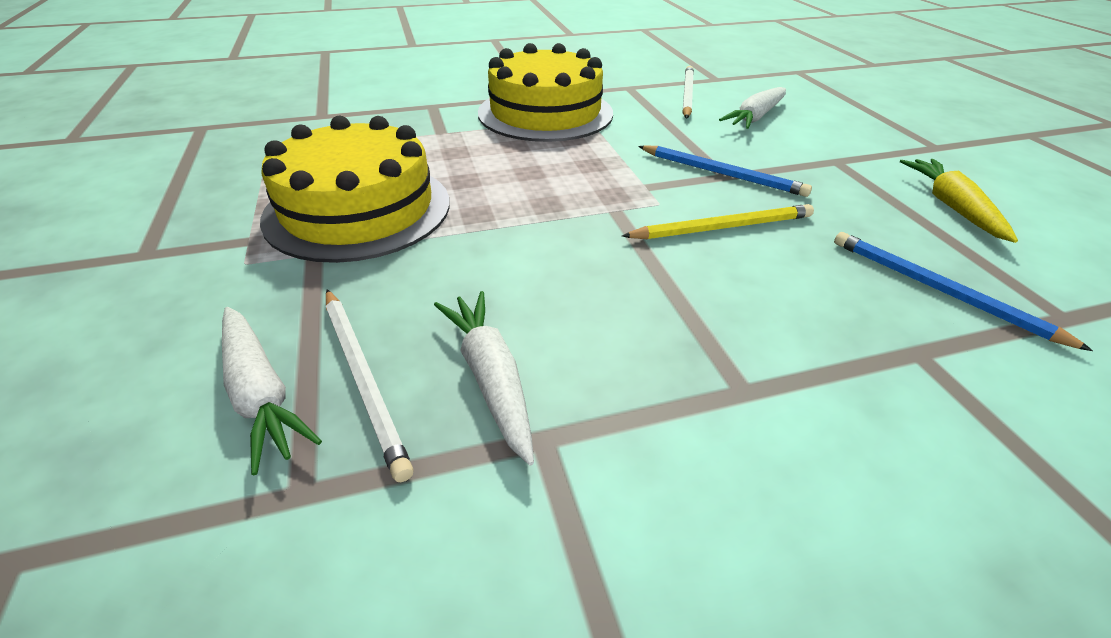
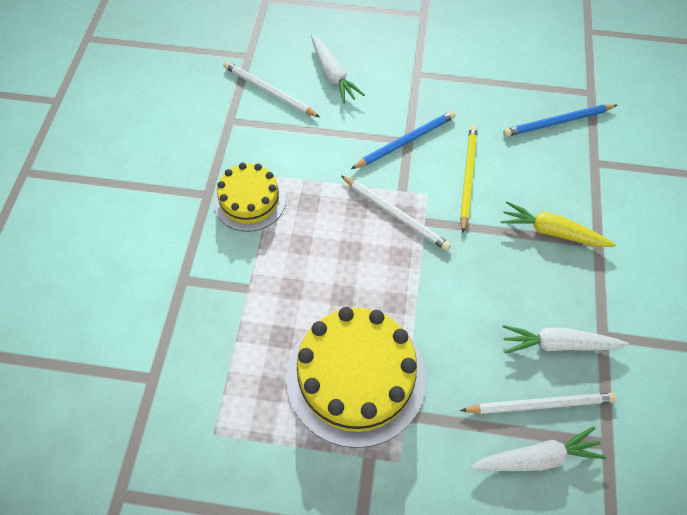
camera: 65 degrees left, 20 degrees up
(545, 113) = (250, 200): yellow cake -> yellow cake, size x0.60
(606, 189) = (396, 214): none -> white pencil
(952, 207) = (491, 61): yellow carrot -> yellow carrot (552, 232)

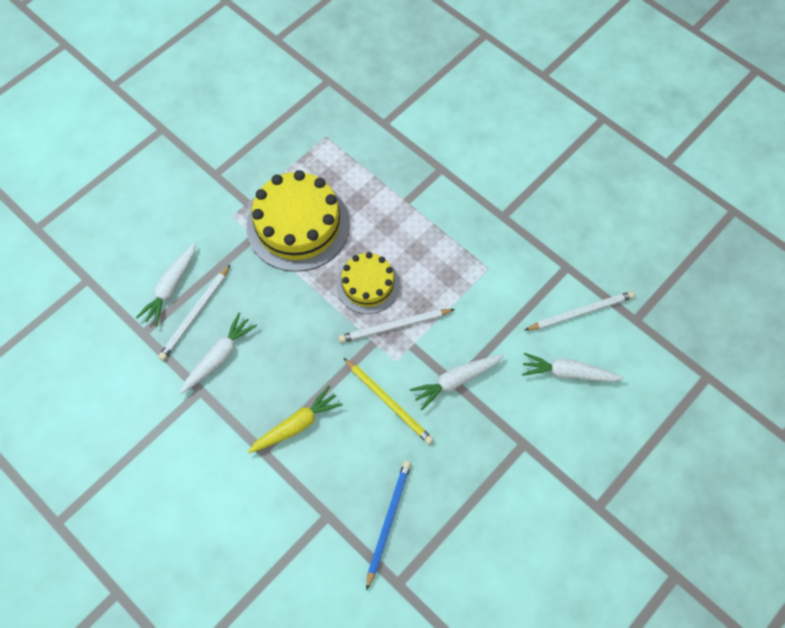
camera: 125 degrees right, 5 degrees up
(250, 200) = (477, 239): yellow cake -> yellow cake (368, 284)
(405, 141) = (456, 380): blue pencil -> white carrot

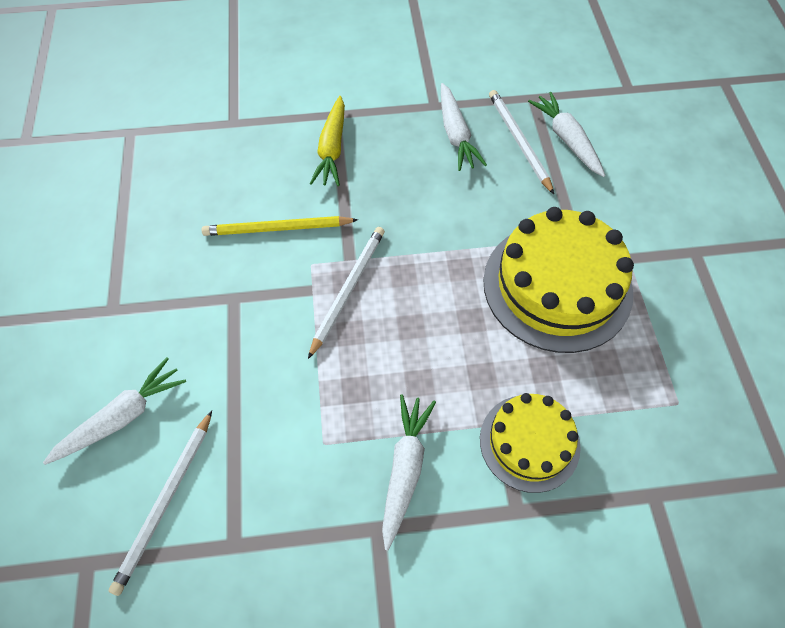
camera: 130 degrees right, 5 degrees down
(368, 284) = (420, 300): yellow cake -> yellow cake (529, 442)
(388, 521) = (180, 157): blue pencil -> none
(456, 380) = (234, 300): white carrot -> white carrot (405, 469)

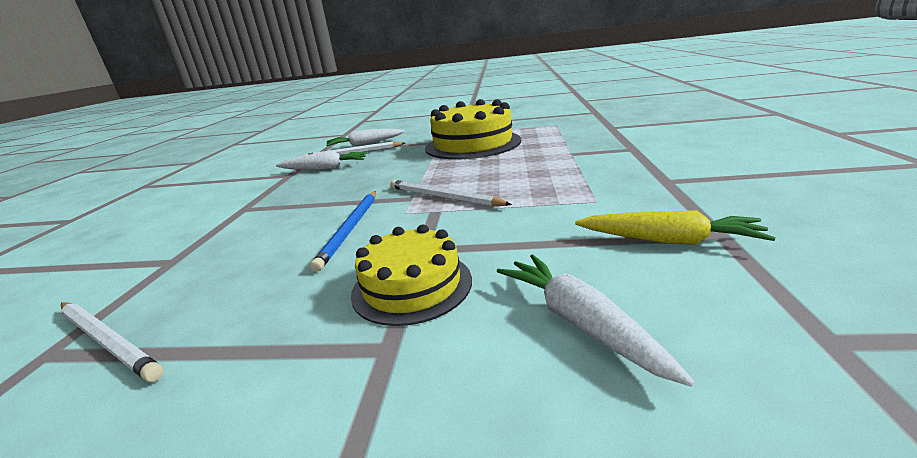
camera: 75 degrees left, 35 degrees down
(165, 502) = (694, 277): white pencil -> white pencil (108, 341)
(277, 228) = (350, 229): yellow pencil -> blue pencil
(332, 149) = (282, 208): yellow carrot -> yellow carrot (668, 240)
(405, 469) = (612, 174): white carrot -> none
(529, 442) = (584, 147): yellow cake -> yellow cake (412, 286)

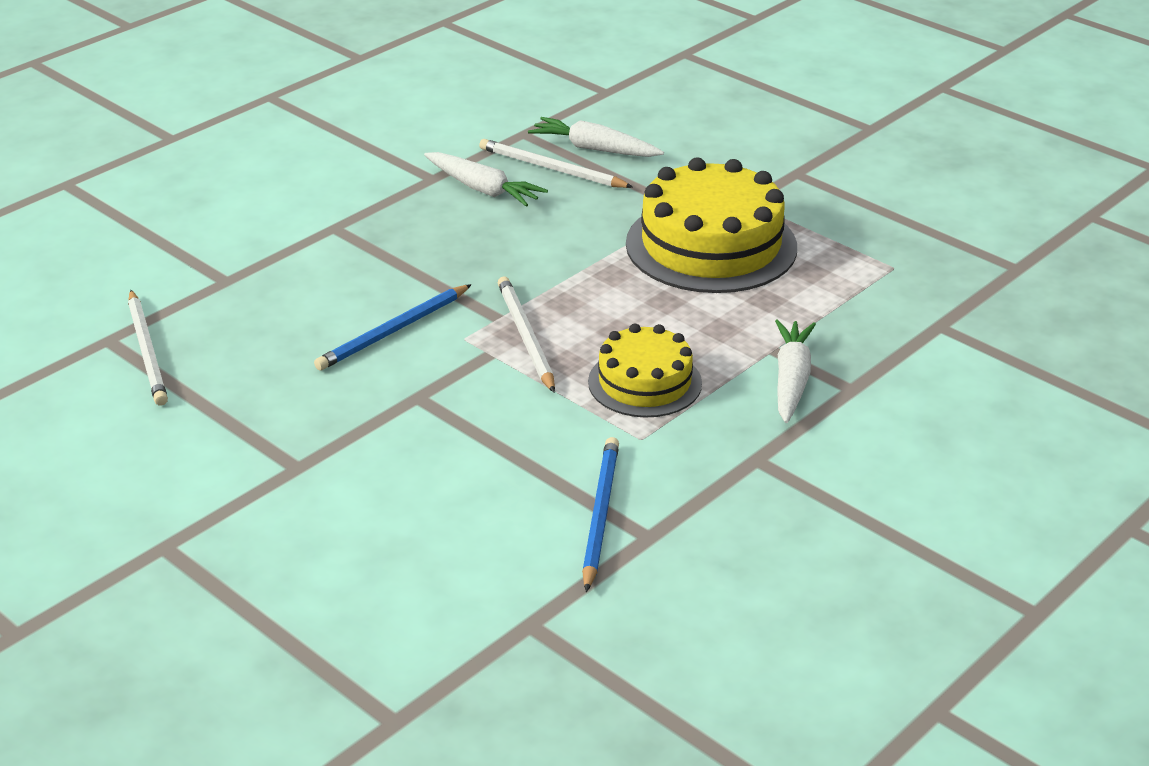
camera: 35 degrees right, 10 degrees up
(412, 286) = (365, 429): yellow cake -> yellow cake (645, 382)
(580, 322) = (423, 525): white carrot -> white carrot (791, 380)
(668, 240) = (600, 514): yellow carrot -> blue pencil

